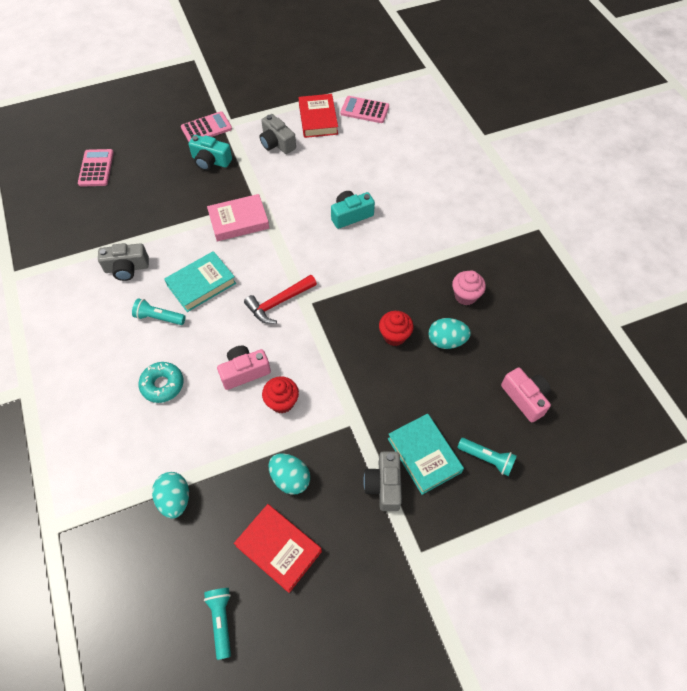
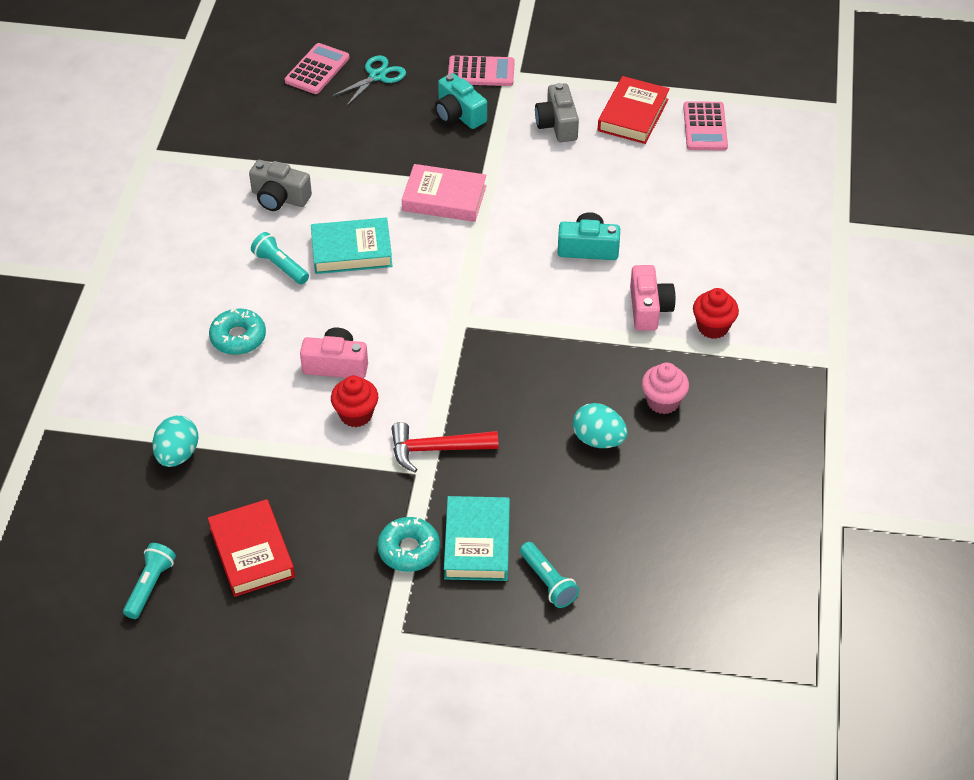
camera: 30 degrees right, 10 degrees down
(140, 157) = (377, 76): none -> turquoise scissors
(278, 303) = (426, 309): red hammer -> red hammer (436, 449)
(290, 479) = (311, 493): turquoise egg -> none
(364, 110) = (705, 127): pink calculator -> pink calculator turned 135 degrees counterclockwise
(384, 485) = (409, 550): grey camera -> turquoise donut
(394, 336) = (538, 406): red cupcake -> red cupcake (713, 327)
(525, 398) = (647, 544): pink camera -> pink camera (649, 308)

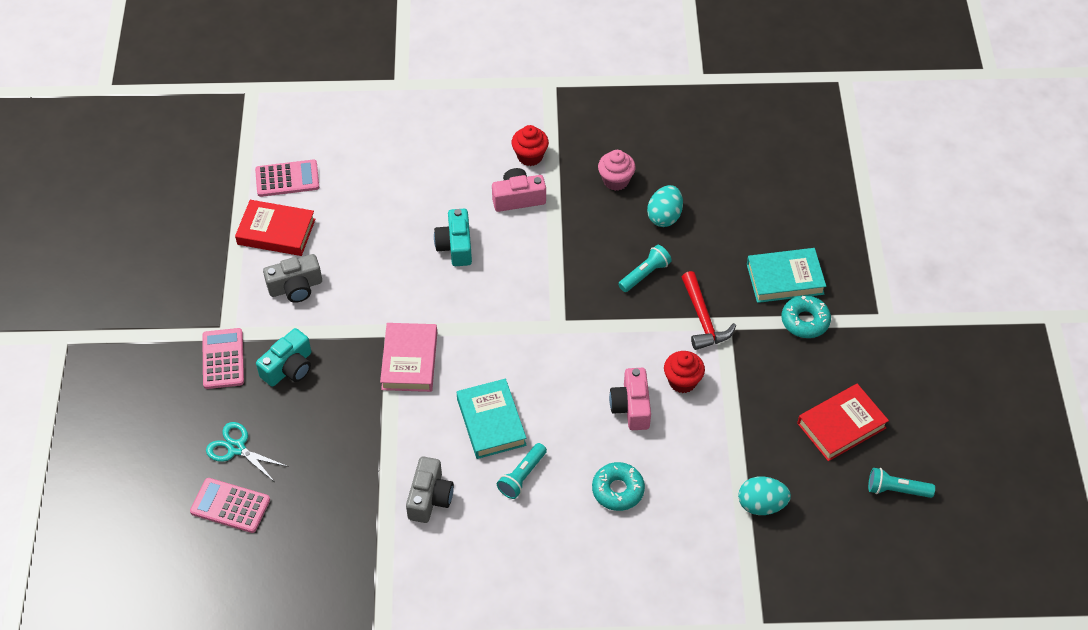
camera: 100 degrees left, 5 degrees up
(548, 582) = (805, 231): turquoise flashlight -> turquoise flashlight (645, 274)

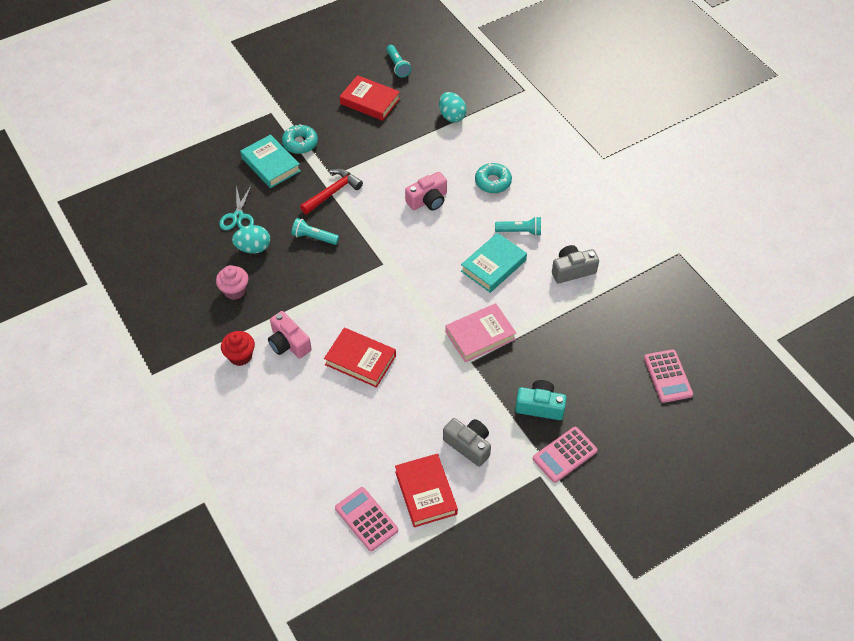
camera: 120 degrees left, 0 degrees up
(236, 448) = (625, 399): turquoise scissors -> turquoise scissors (238, 216)
(455, 246) = (360, 360): turquoise camera -> red book
(682, 381) = (390, 183): red cupcake -> none

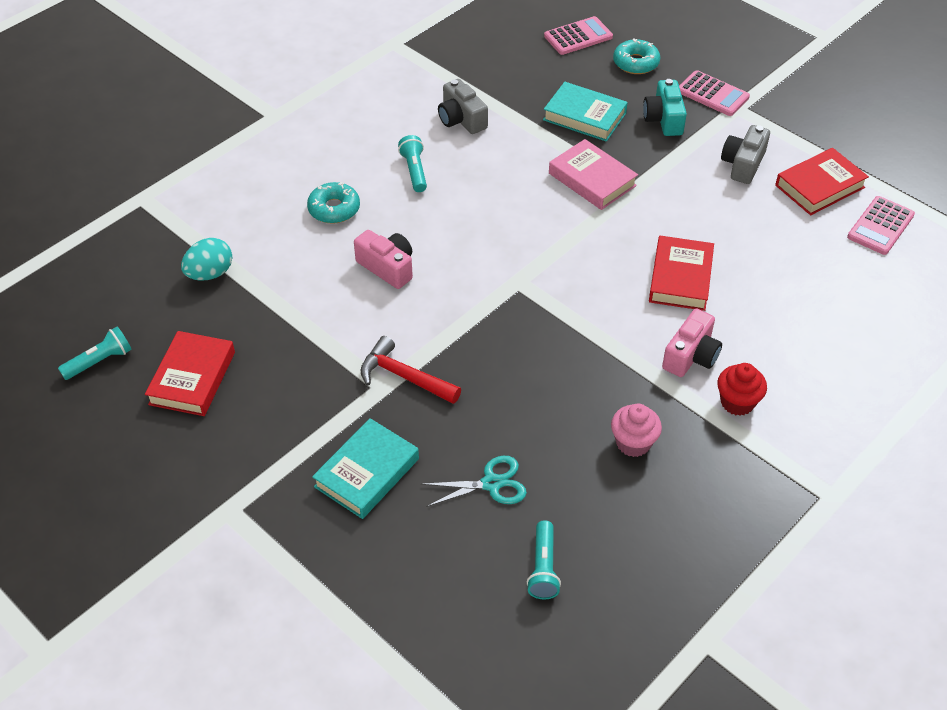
camera: 105 degrees left, 5 degrees down
(253, 248) = (546, 444): turquoise egg -> none
(300, 143) = (308, 446): turquoise donut -> turquoise donut (636, 63)
(314, 237) = (499, 376): turquoise flashlight -> turquoise flashlight (543, 568)
(493, 265) = (480, 185): turquoise book -> turquoise book (584, 116)

